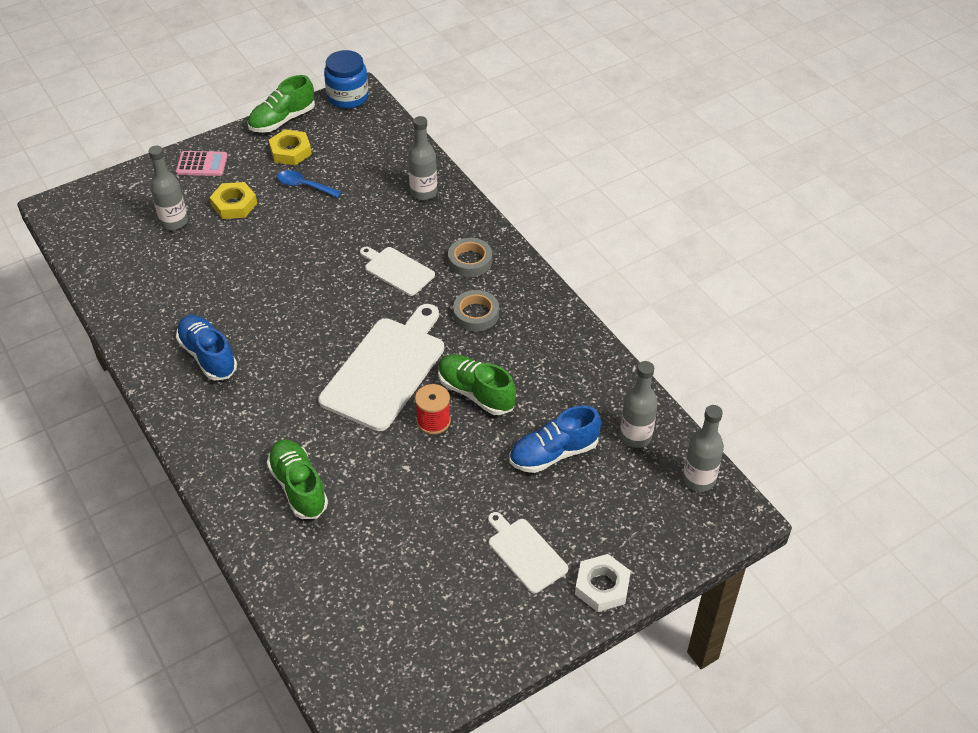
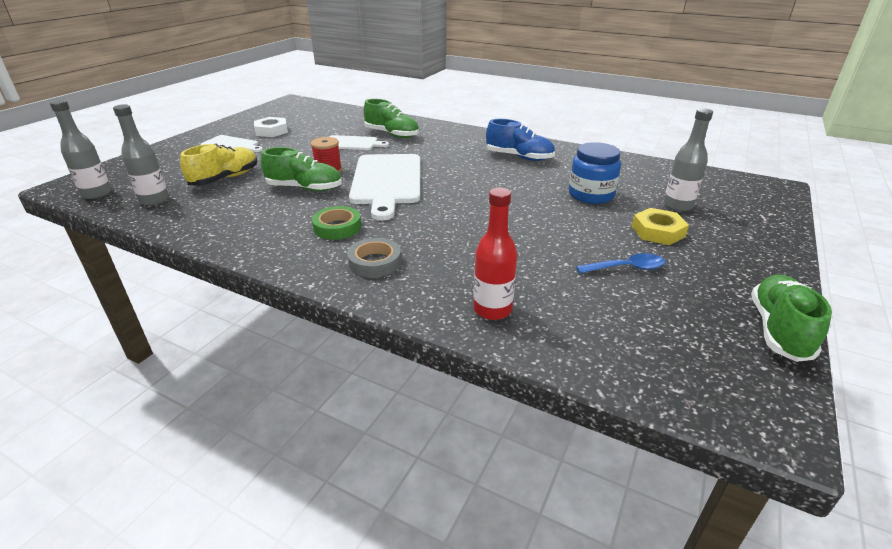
camera: 150 degrees right, 15 degrees down
(202, 164) = (751, 251): pink calculator -> none
(290, 151) = (700, 296): yellow nut -> none
(348, 97) = (774, 409): blue jar -> blue jar (591, 195)
(397, 270) = (442, 234): white cutting board -> white cutting board (352, 143)
(423, 192) = (492, 309): grey bottle -> red bottle
(476, 314) = (337, 227): grey tape -> green tape
(553, 453) = (225, 178): blue shoe -> yellow shoe
(602, 586) = (176, 146): white nut -> white nut (271, 131)

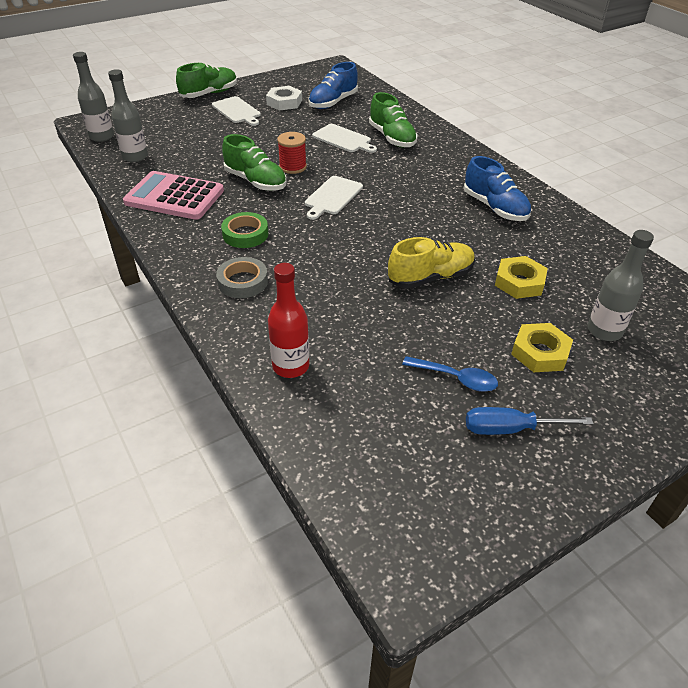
camera: 30 degrees right, 10 degrees up
(225, 178) = (202, 150): yellow shoe -> yellow shoe (430, 277)
(232, 219) = (174, 197): none -> pink calculator
(316, 123) = (333, 102): none -> blue shoe
(387, 181) = (332, 197): white cutting board -> white cutting board, size x0.54
(591, 195) = (519, 282): blue jar -> yellow nut
(702, 286) = (510, 429): none -> blue screwdriver
(778, 330) = (530, 506): green shoe -> green shoe (209, 94)

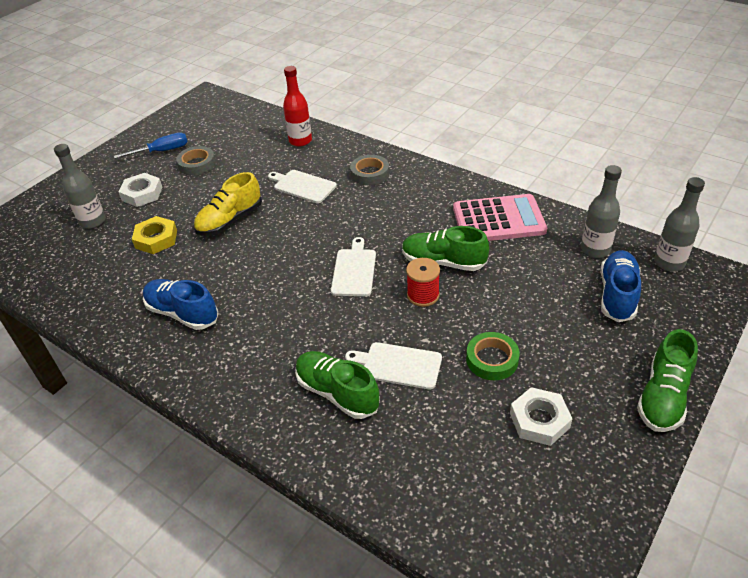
camera: 160 degrees right, 0 degrees up
(237, 111) = (581, 371): white cutting board -> white cutting board (302, 186)
(245, 234) = (401, 207): green tape -> green tape (492, 359)
(333, 102) = (469, 451): blue shoe -> blue shoe (617, 295)
(456, 378) = (197, 164): blue spoon -> grey tape
(540, 352) = (142, 194): yellow nut -> white nut

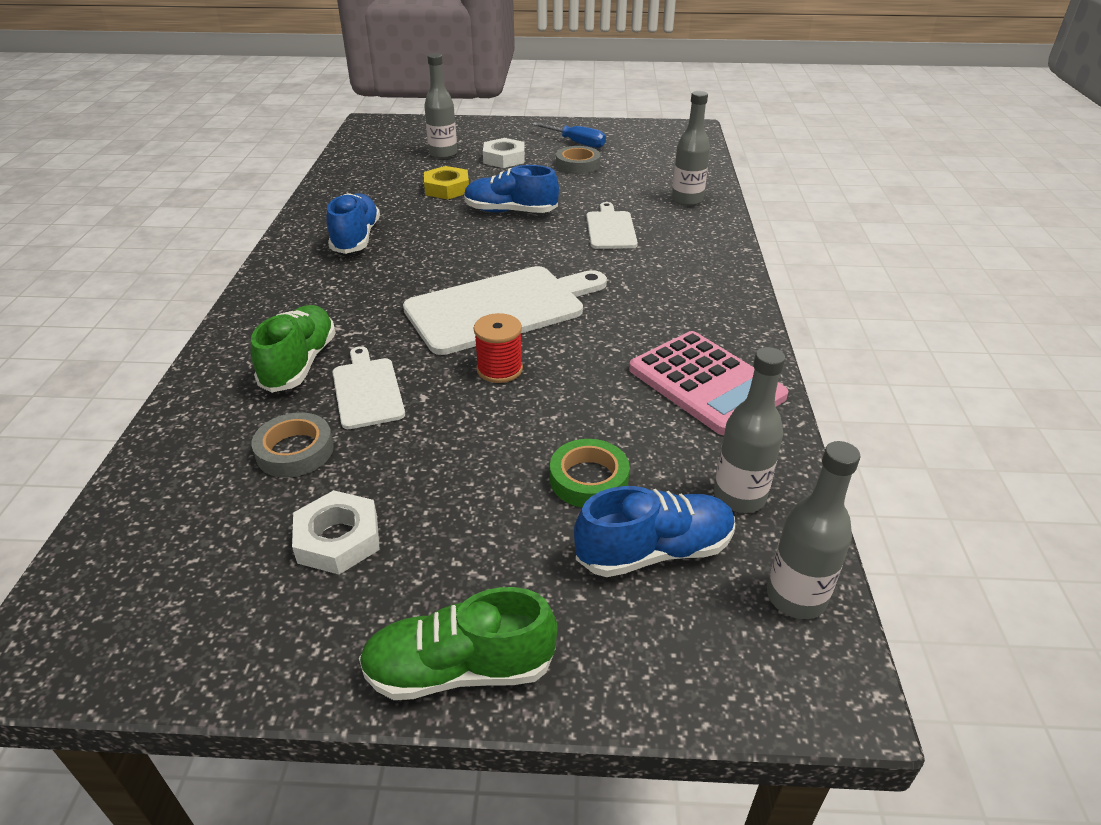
camera: 55 degrees right, 5 degrees down
(230, 220) = (510, 212): yellow shoe -> blue shoe
(300, 141) = (687, 200): red bottle -> grey bottle
(354, 270) = (501, 308): white cutting board -> white cutting board, size x1.87
(370, 173) = (683, 260): grey tape -> grey tape (295, 451)
(443, 262) = (574, 365): green shoe -> none
(492, 359) = (424, 461): green tape -> green tape (589, 479)

